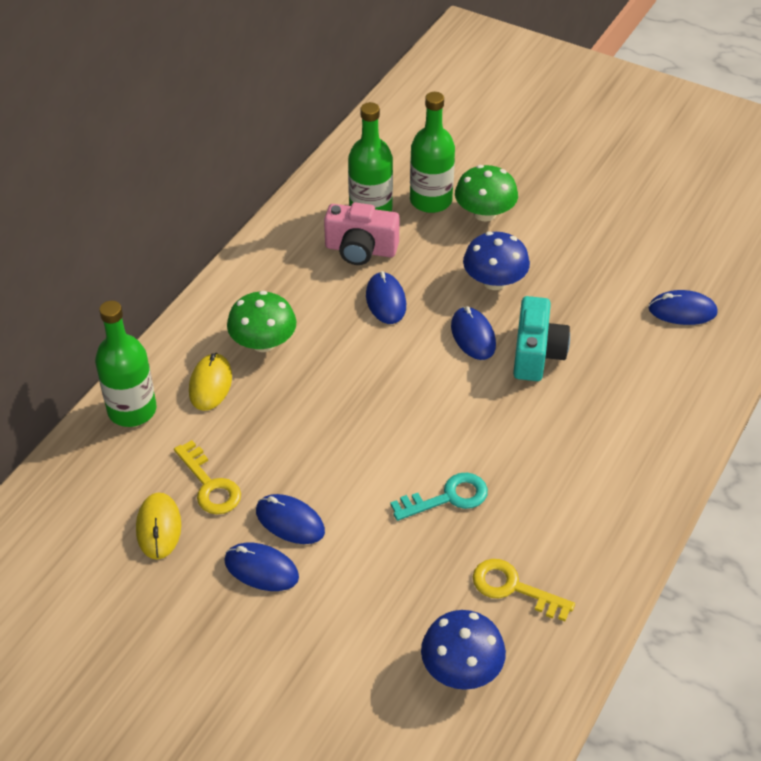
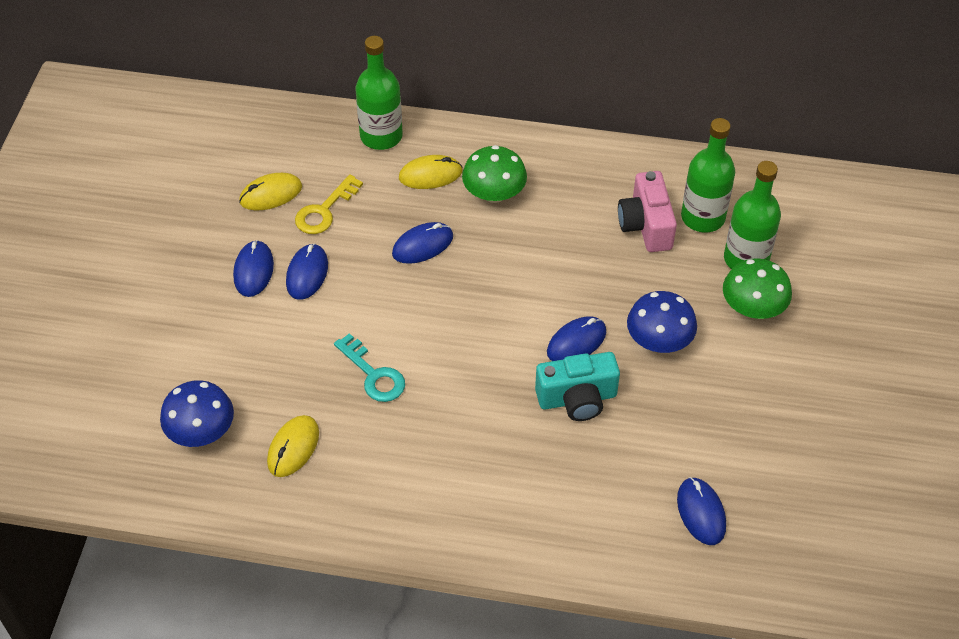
camera: 70 degrees right, 5 degrees up
(385, 301) = (589, 263): blue mouse -> blue mouse (422, 245)
(513, 588) = (293, 448): yellow key -> yellow mouse

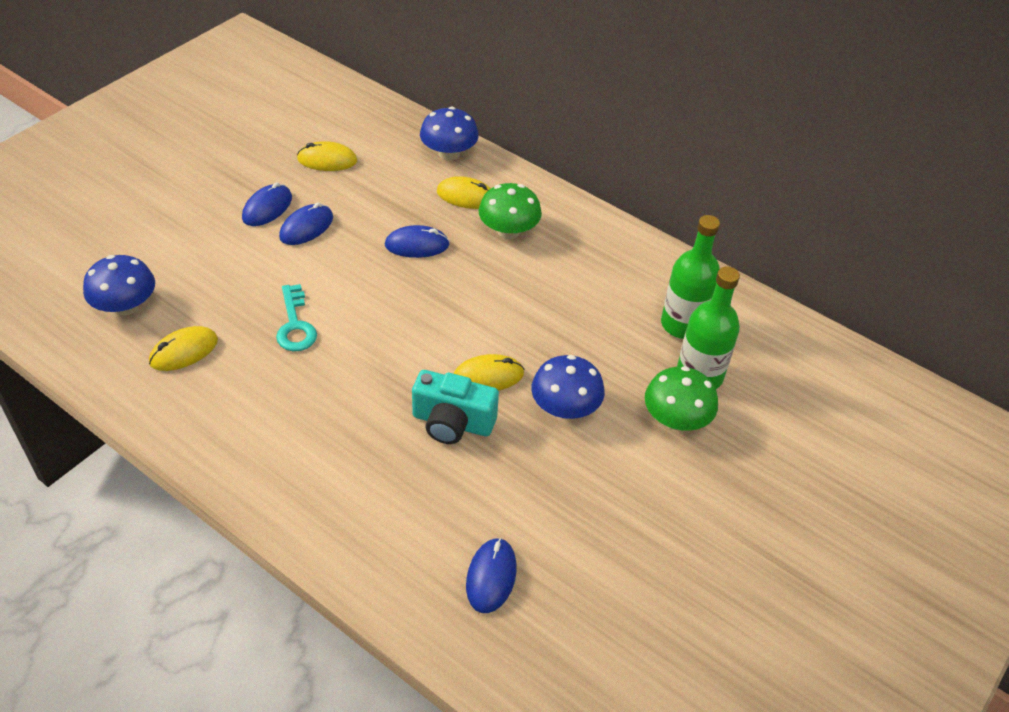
camera: 25 degrees right, 5 degrees down
(324, 211) = (359, 188): yellow key -> none
(381, 136) = (449, 153): green bottle -> blue mushroom
(576, 342) = (488, 376): blue mouse -> yellow mouse
(646, 225) = (624, 309): pink camera -> none

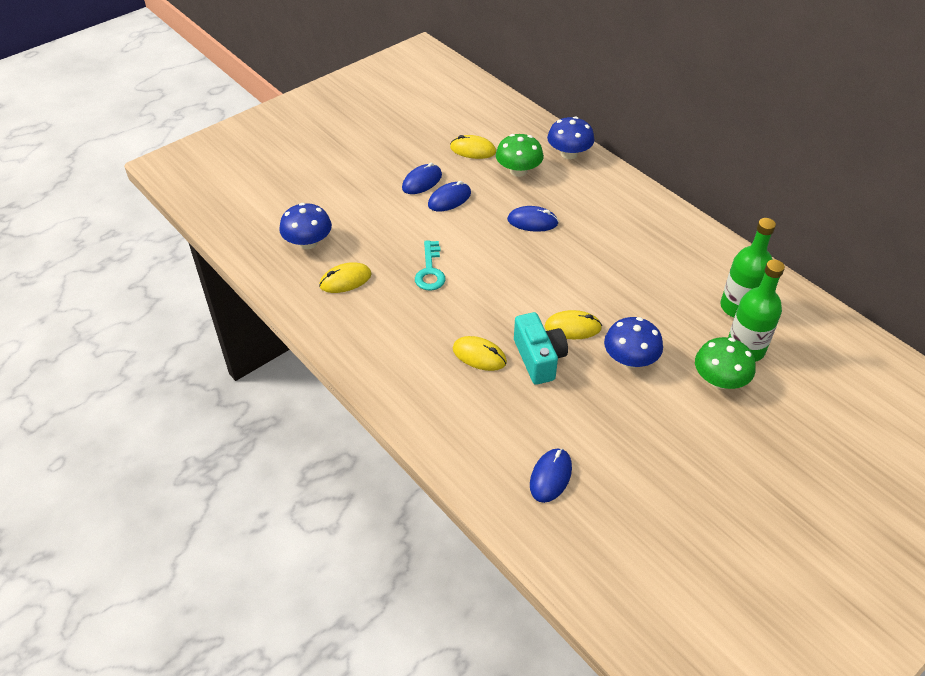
camera: 15 degrees right, 0 degrees up
(452, 423) = (539, 358): turquoise camera -> turquoise camera turned 135 degrees counterclockwise
(466, 196) = (577, 188): yellow mouse -> yellow mouse (479, 355)
(508, 231) = (607, 218): green mushroom -> green mushroom (518, 171)

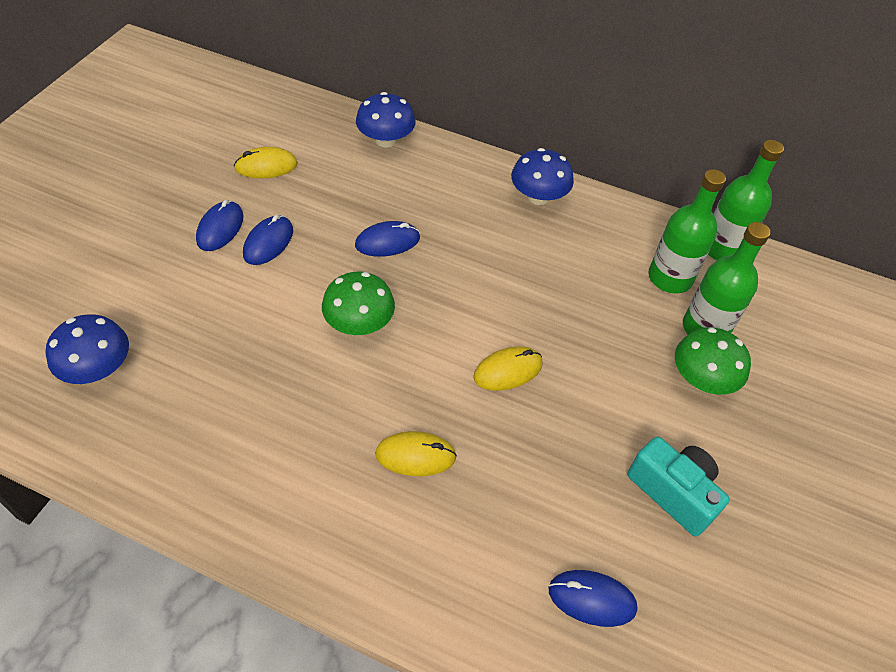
camera: 30 degrees left, 5 degrees up
(345, 280) = (180, 409): yellow mouse -> none
(430, 271) = (292, 354): turquoise key -> none
(518, 171) = (337, 179): green mushroom -> green mushroom (359, 323)
(539, 358) = (491, 430): turquoise camera -> turquoise camera (673, 492)
(550, 476) = (592, 599): blue mouse -> blue mouse turned 75 degrees counterclockwise
(630, 359) = (594, 389): blue mushroom -> blue mushroom (538, 196)
(798, 300) = (722, 248): none -> green bottle

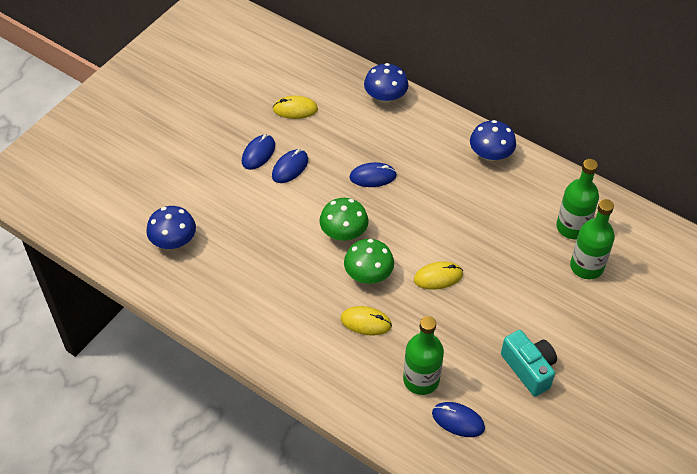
camera: 15 degrees right, 0 degrees up
(702, 379) = (572, 301): green mushroom -> green mushroom (368, 274)
(722, 248) = (619, 210): green bottle -> green bottle (421, 380)

